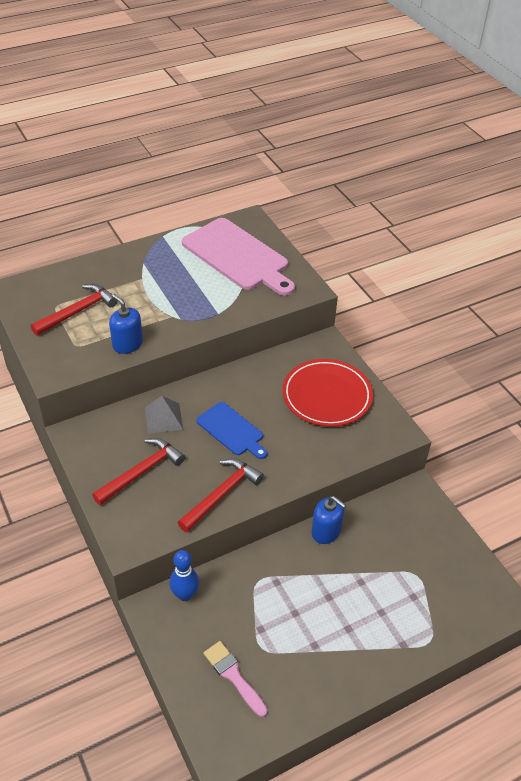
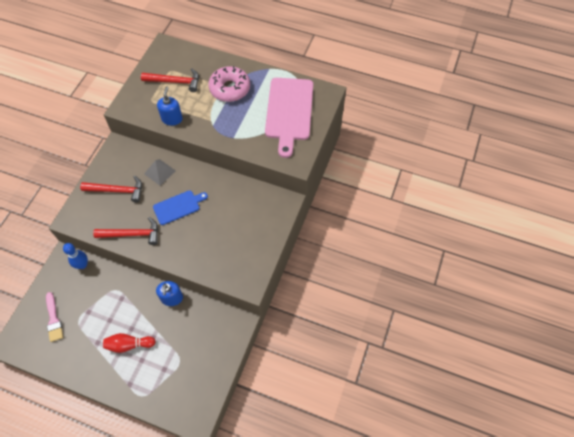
camera: 50 degrees right, 15 degrees up
(148, 278) = (230, 88): none -> pink donut
(232, 430) = (178, 207): blue cutting board -> blue cutting board turned 120 degrees counterclockwise
(233, 676) = (54, 319): pink brush -> pink brush turned 150 degrees clockwise
(327, 396) = (244, 231): red plate -> none
(348, 613) = (129, 344): none -> red bowling pin

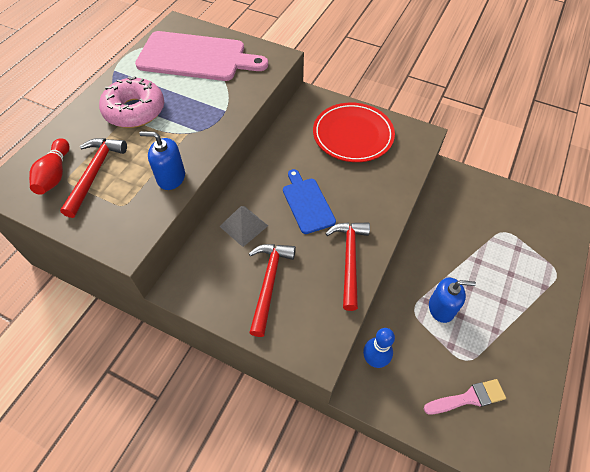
camera: 85 degrees left, 5 degrees down
(129, 344) = (492, 289): red bowling pin -> red bowling pin (55, 174)
(172, 298) = (422, 239): blue soap dispenser -> blue soap dispenser (441, 308)
(245, 233) = (353, 135): none -> red plate

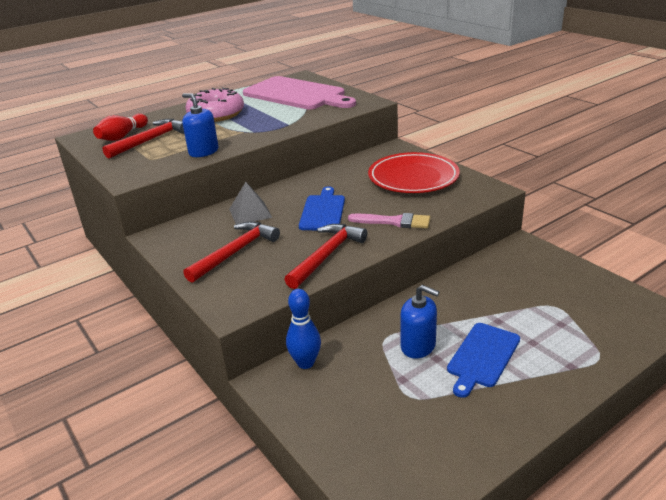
camera: 30 degrees right, 25 degrees down
(468, 398) = (385, 429): pink brush -> pink brush (394, 222)
(488, 301) = (482, 357): none -> blue cutting board

